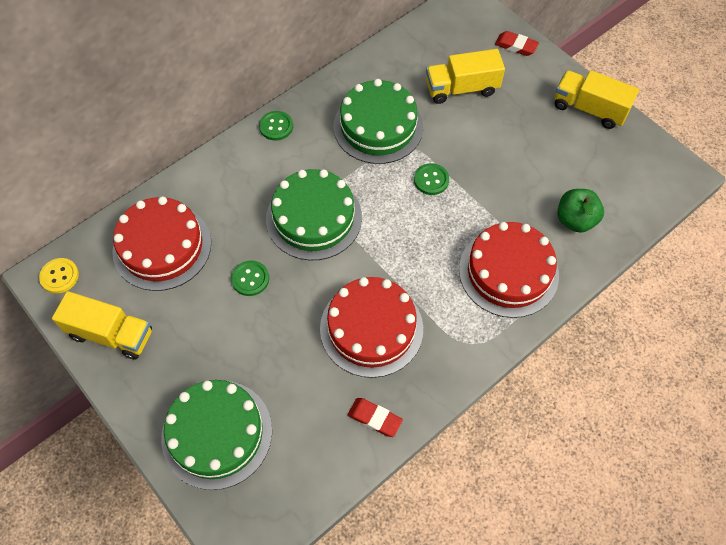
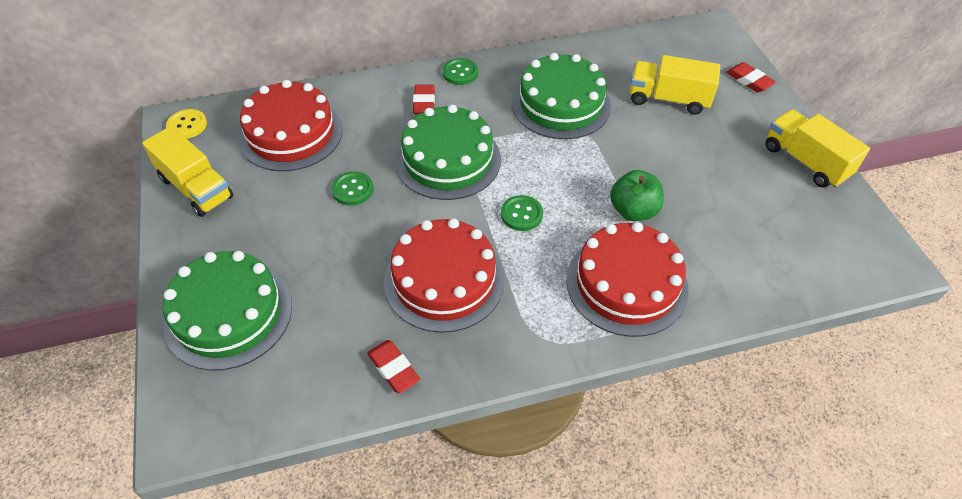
camera: 25 degrees right, 10 degrees down
(262, 169) = (424, 102): none -> red eraser
(431, 180) = (589, 168): green button -> green button (521, 214)
(575, 220) = (733, 261): green apple -> green apple (633, 210)

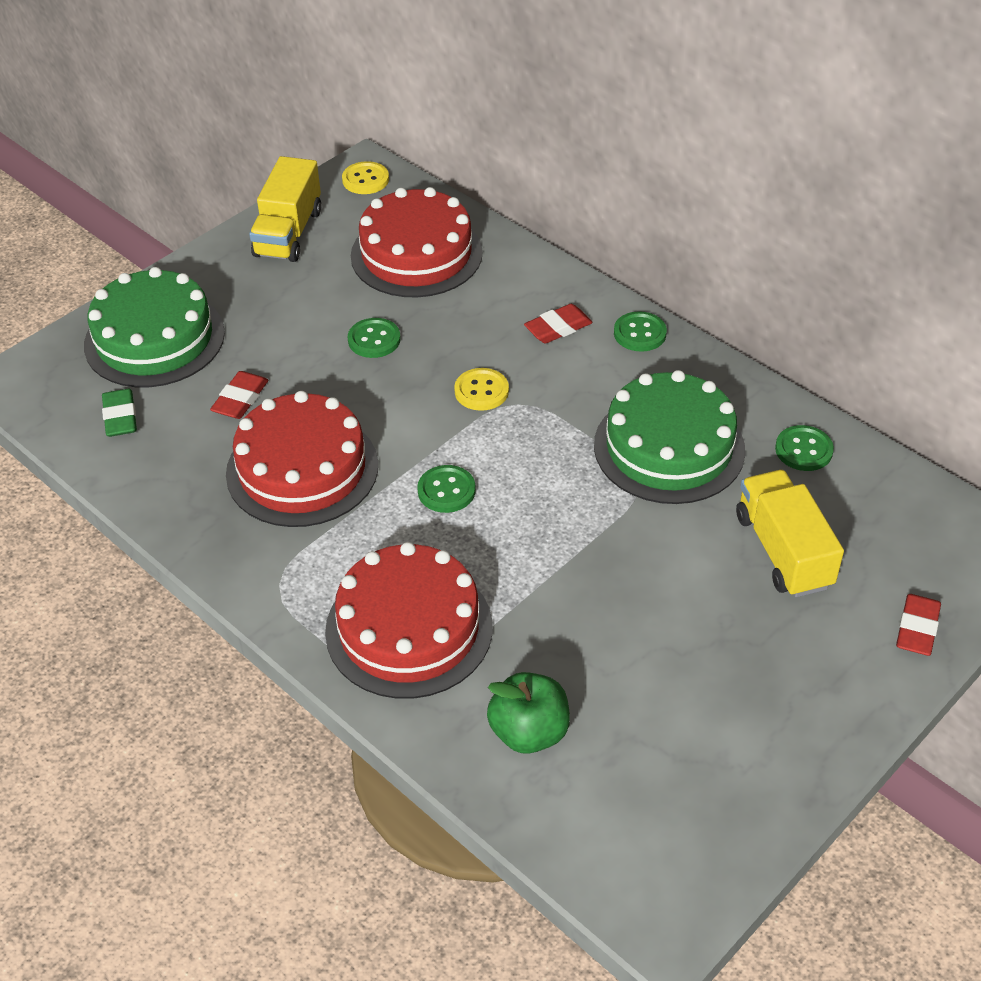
camera: 60 degrees right, 5 degrees down
(296, 371) = (120, 417): none -> green eraser
(393, 368) = (165, 484): red eraser -> red eraser (240, 399)
(448, 160) = (481, 391): green cake -> yellow button
(602, 58) = (803, 450): none -> green button
(633, 210) = (534, 591): green apple -> green apple (529, 732)
(805, 161) = (791, 751): yellow truck -> none

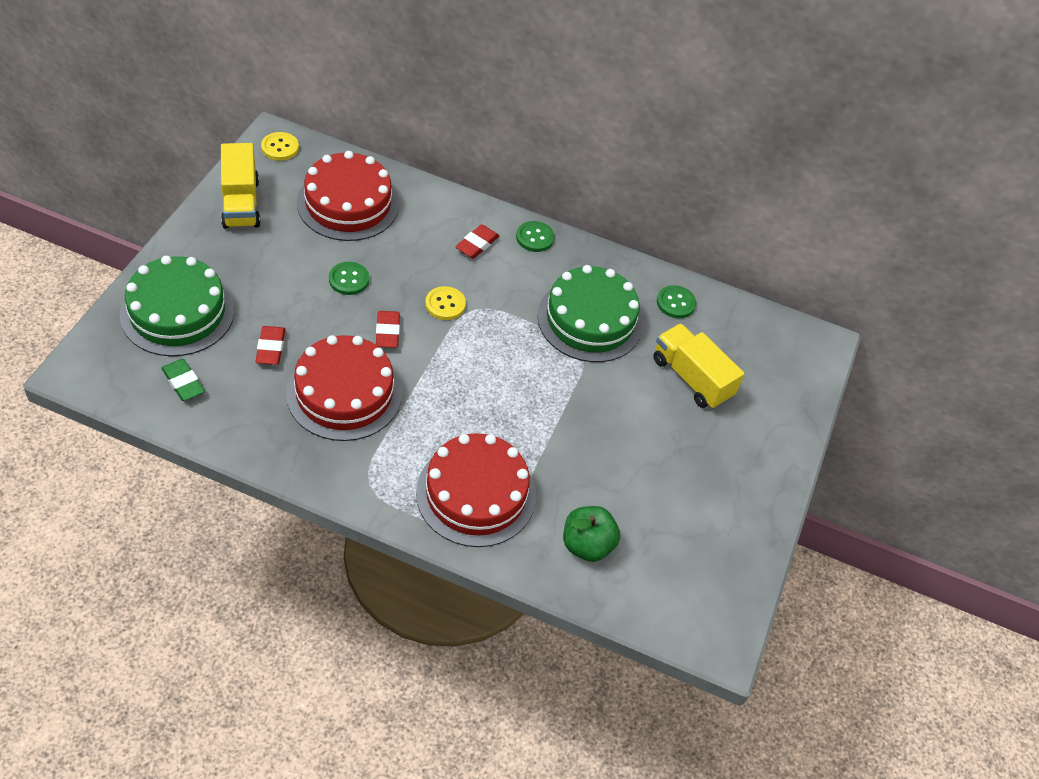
camera: 30 degrees left, 5 degrees up
(446, 490) = (455, 386): green button -> none
(917, 629) = (790, 411): red eraser -> red eraser (387, 332)

